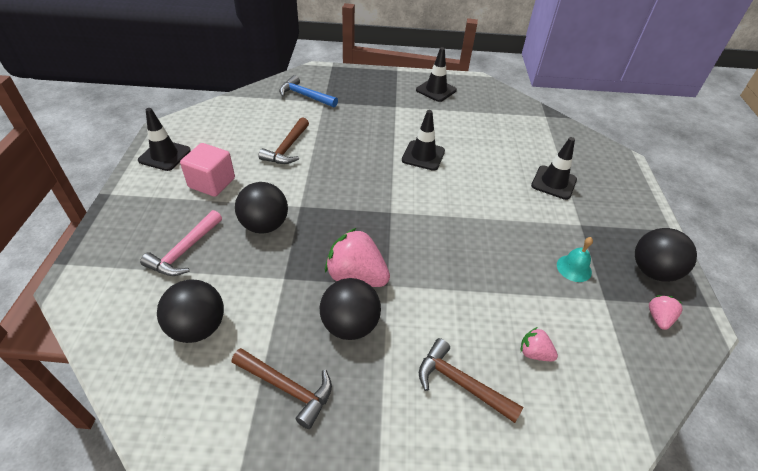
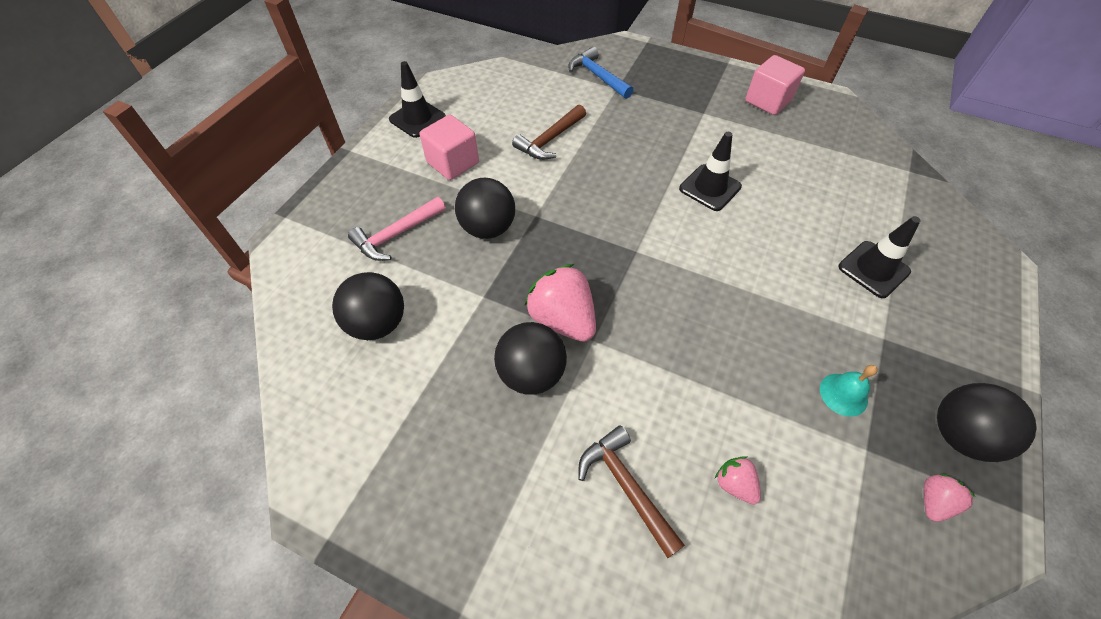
camera: 25 degrees right, 10 degrees up
(287, 388) = (437, 420): brown hammer -> none
(436, 90) = (768, 101): black traffic cone -> pink cube

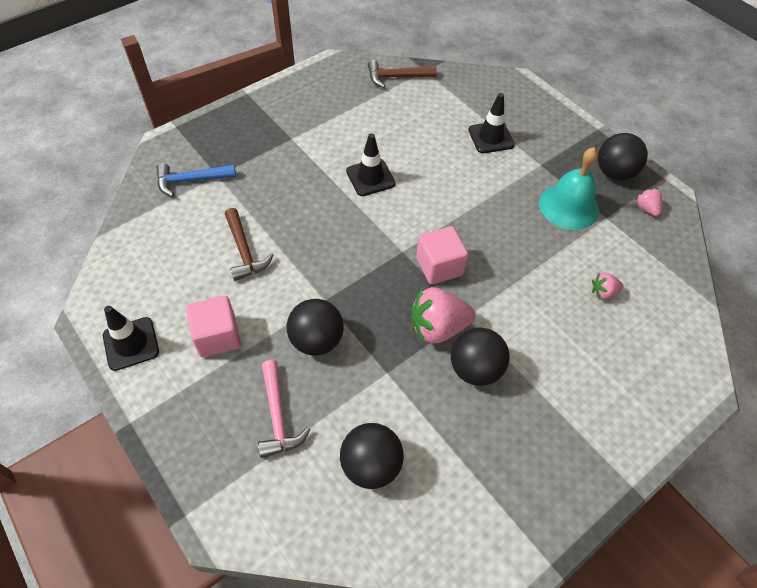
camera: 65 degrees left, 0 degrees up
(627, 487) = (583, 350): brown hammer -> brown hammer (397, 77)
(768, 101) = (308, 96): pink cube -> pink cube (439, 266)
(843, 394) = (568, 206): turquoise bell -> turquoise bell, size x1.90

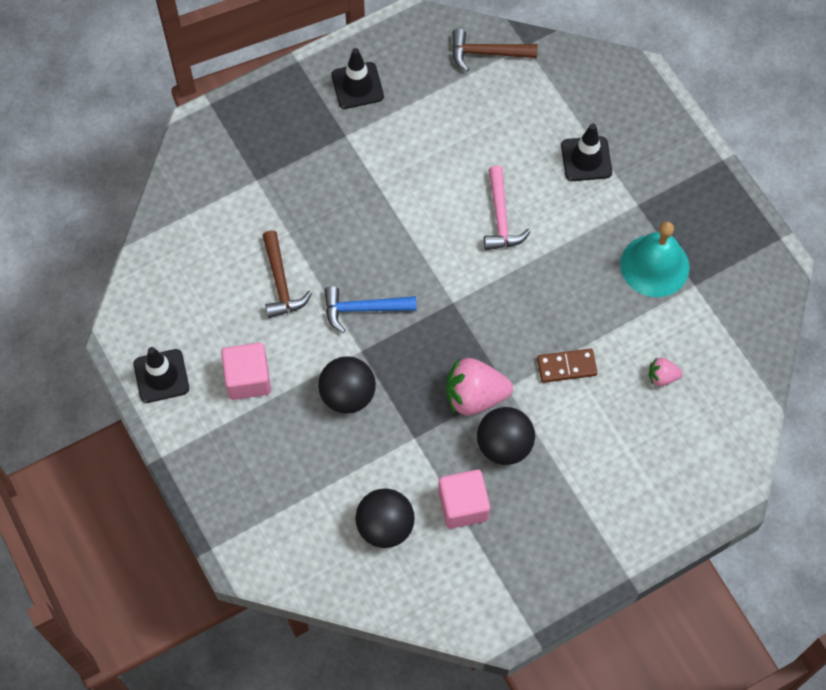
camera: 10 degrees right, 10 degrees up
(191, 180) = (226, 184): blue hammer -> blue hammer (363, 309)
(278, 416) = (302, 468): pink hammer -> pink hammer (500, 217)
(370, 177) = (432, 201): black traffic cone -> black traffic cone (357, 86)
(439, 266) = (490, 325): pink cube -> pink cube (463, 505)
(516, 293) = (566, 366): none -> brown domino
(614, 173) = (722, 226): black ball -> none
(646, 208) = (745, 278): pink strawberry -> none

